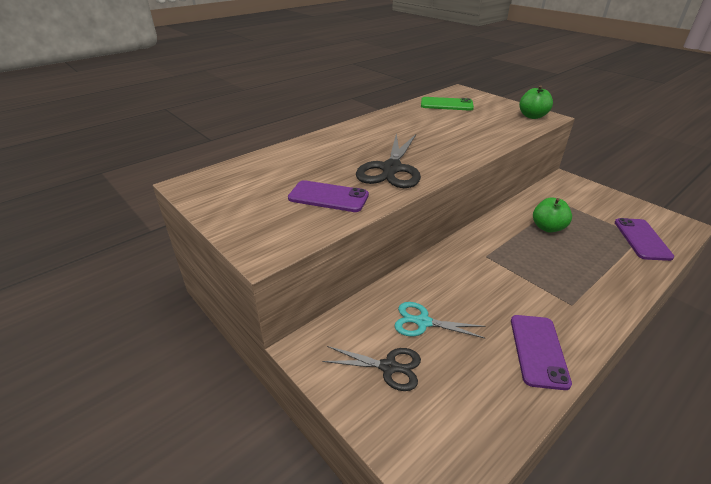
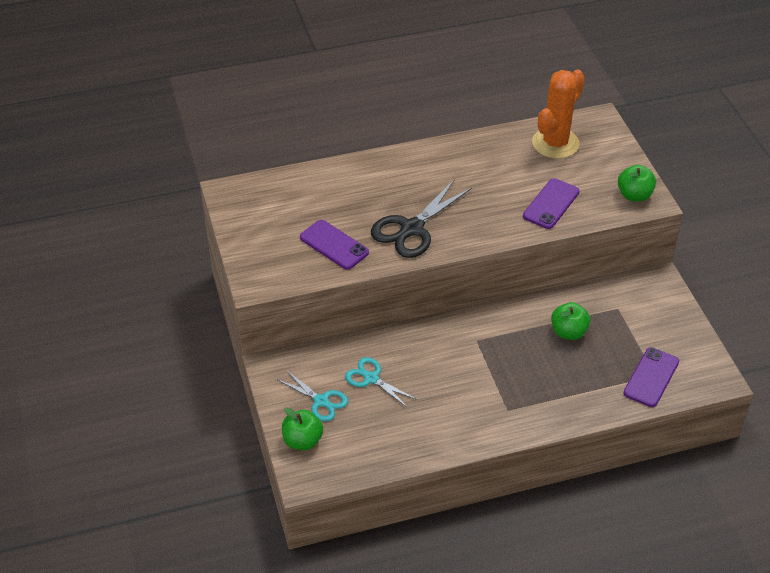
camera: 25 degrees right, 10 degrees up
(388, 367) = (321, 401): black scissors -> turquoise scissors
(401, 428) = (302, 441): none -> green apple
(446, 104) = (555, 143): green phone -> orange cactus
(538, 350) = (441, 431): purple phone -> purple phone (551, 204)

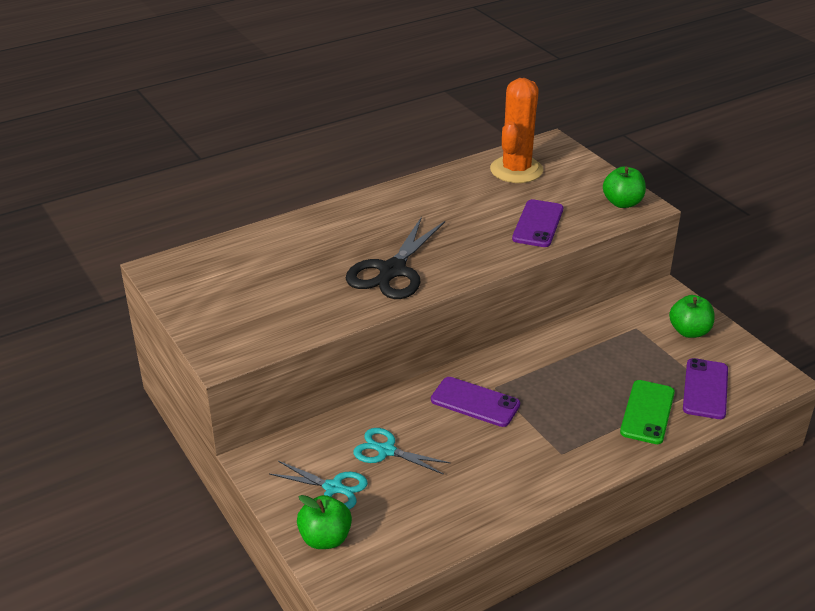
camera: 15 degrees left, 10 degrees down
(334, 245) = (306, 301): purple phone -> purple phone (475, 402)
(568, 332) = (594, 360): green apple -> green apple (689, 331)
(593, 388) = (647, 412): none -> green phone

